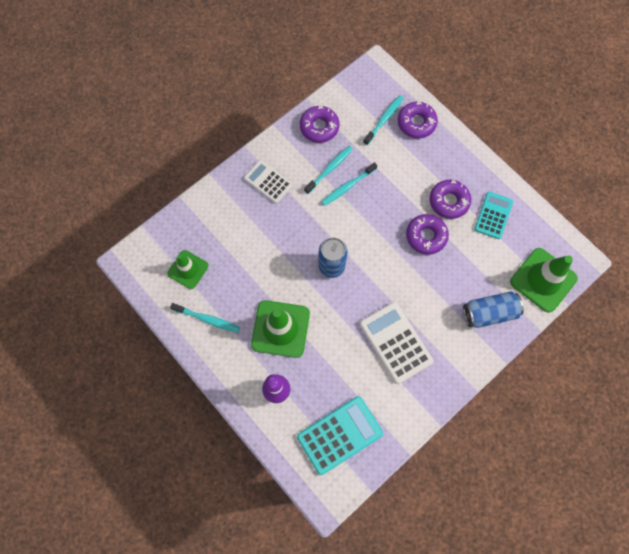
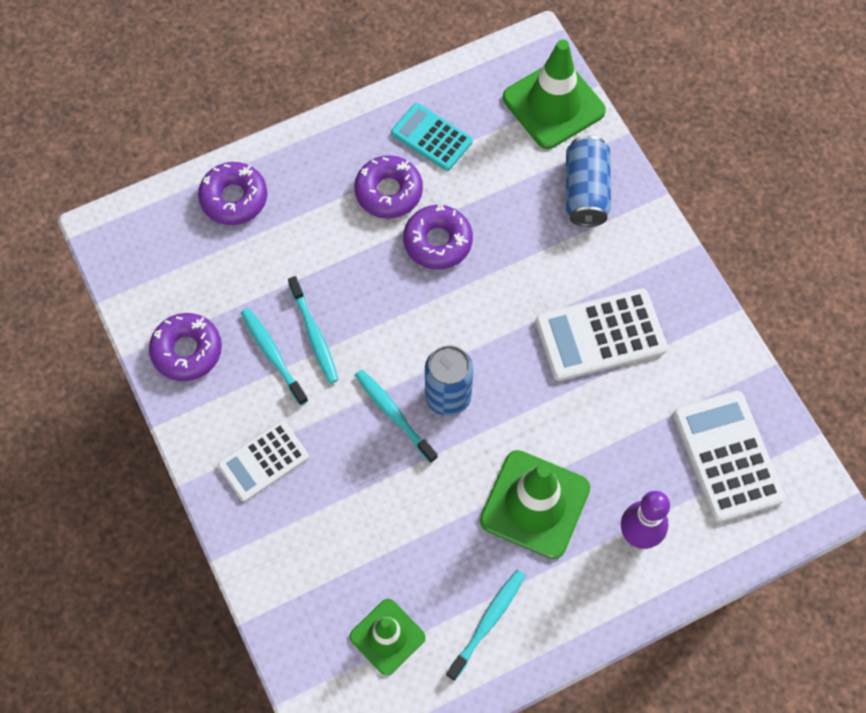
camera: 75 degrees left, 5 degrees down
(339, 435) = (727, 456): turquoise calculator -> white calculator
(384, 119) = (210, 245): turquoise toothbrush -> turquoise toothbrush (394, 414)

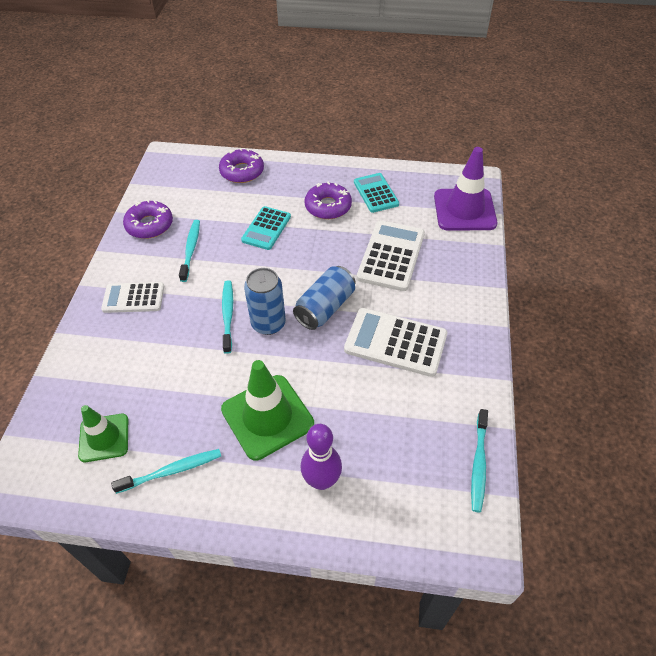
camera: 35 degrees right, 15 degrees down
(314, 334) = (222, 252): turquoise toothbrush -> turquoise toothbrush (478, 464)
(339, 269) = (266, 228): none -> turquoise calculator
(437, 241) = (335, 242): purple donut -> none
(553, 104) = (464, 210): green traffic cone -> purple traffic cone
(586, 191) = (450, 261): blue can -> blue can (325, 307)
(727, 456) = (429, 468): white calculator -> white calculator (391, 256)

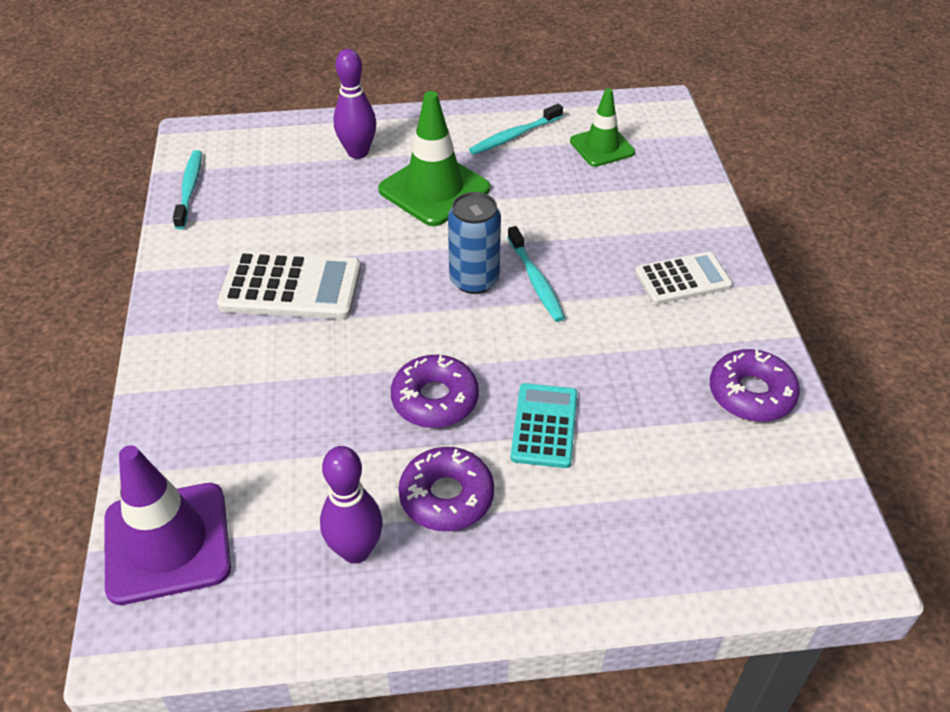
camera: 165 degrees right, 5 degrees down
(191, 250) = (650, 363): turquoise toothbrush -> none
(242, 171) = (659, 552): purple donut -> purple donut (435, 399)
(325, 307) = (400, 314): blue can -> none
(376, 193) = (356, 550): turquoise calculator -> purple bowling pin
(391, 256) = (309, 414): white calculator -> none

